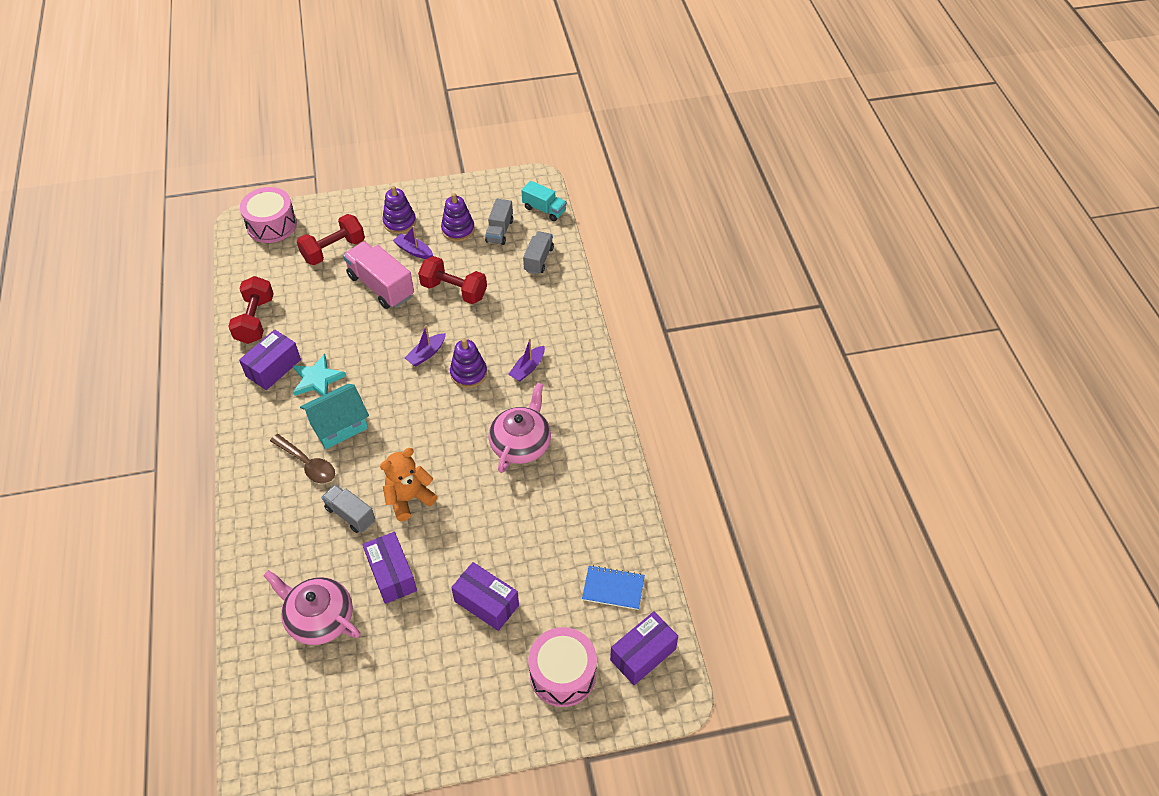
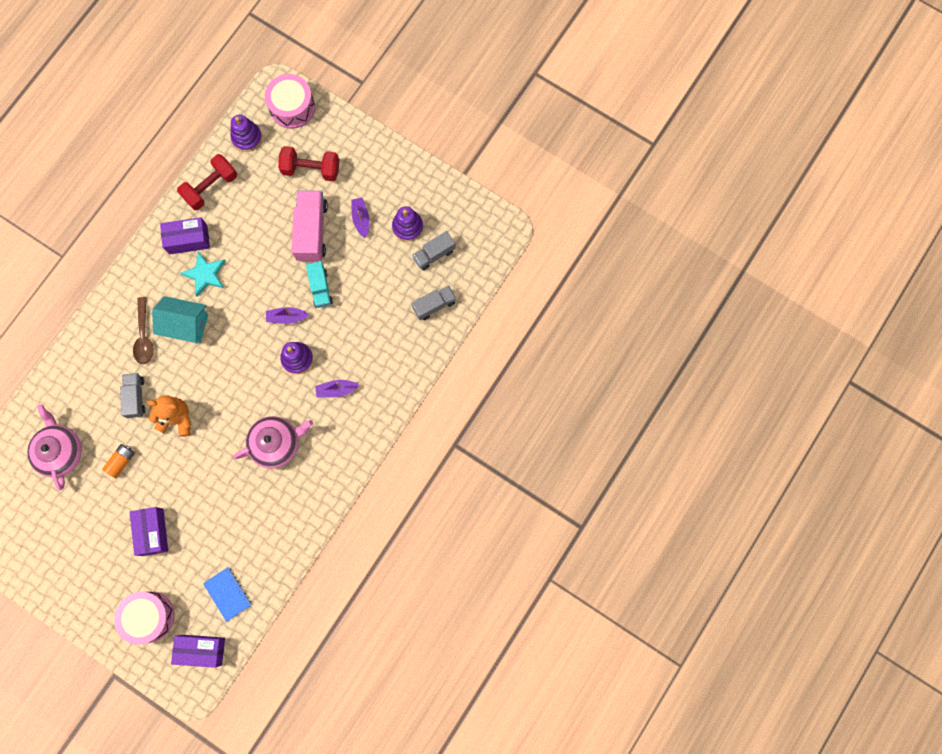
camera: 45 degrees right, 25 degrees up
(391, 574) = (121, 461): purple box -> orange battery
(399, 222) = (376, 183): purple stacking toy -> purple stacking toy (247, 137)
(454, 290) = (353, 280): red dumbbell -> none
(544, 209) = (484, 263): turquoise truck -> turquoise truck (320, 288)

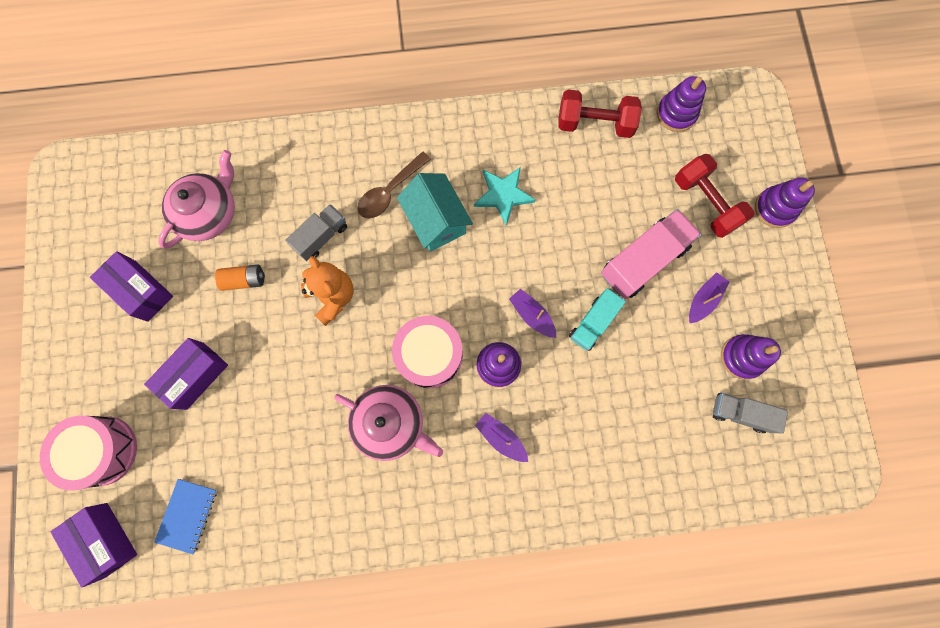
camera: 50 degrees right, 0 degrees up
(188, 239) = (523, 148): purple box -> purple box (142, 290)
(292, 107) = (749, 129): pink drum -> pink drum (429, 355)
(347, 135) = (775, 208): none -> purple stacking toy
(434, 305) = (686, 464): grey truck -> none

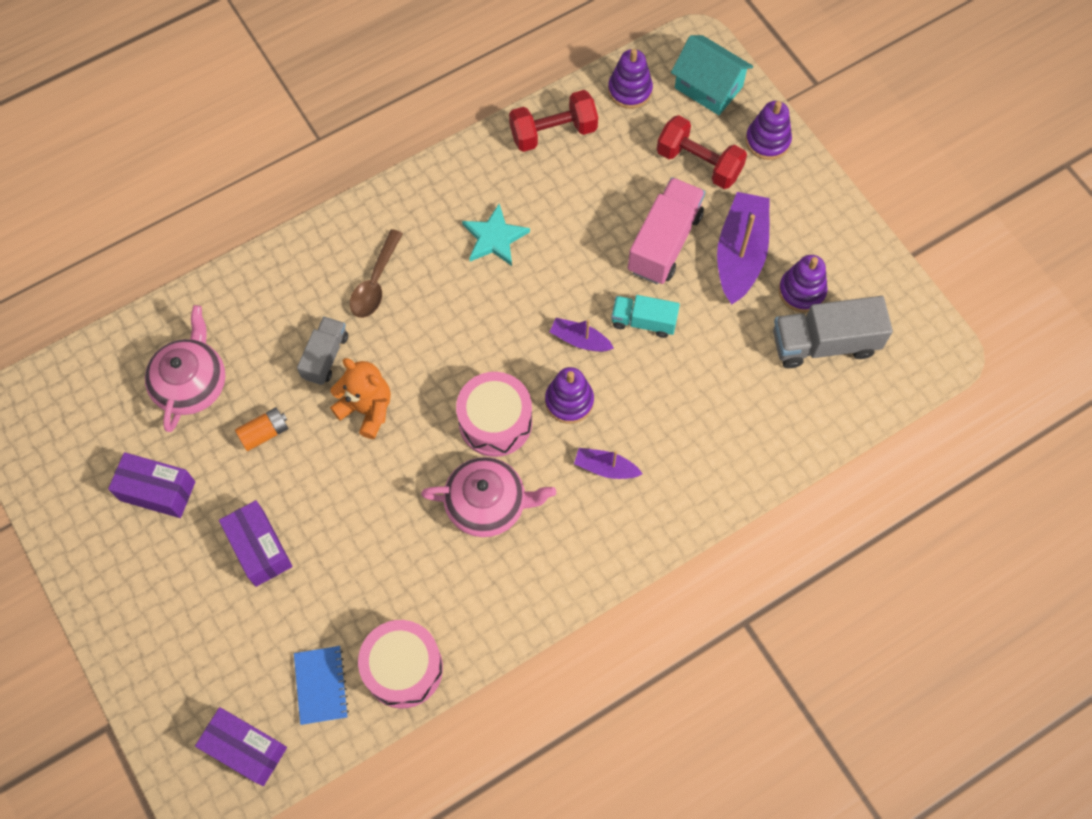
camera: 25 degrees left, 10 degrees down
(102, 450) = (196, 665): pink drum -> pink drum (403, 668)
(195, 376) = (260, 548): purple box -> purple box turned 45 degrees counterclockwise
(436, 221) = (438, 291): turquoise house -> turquoise house (708, 87)
(593, 323) = (643, 321): turquoise truck -> turquoise truck turned 90 degrees clockwise
(703, 300) = (740, 254): purple boat -> purple boat, size x1.94
(740, 413) = (824, 343): grey truck -> grey truck, size x1.64

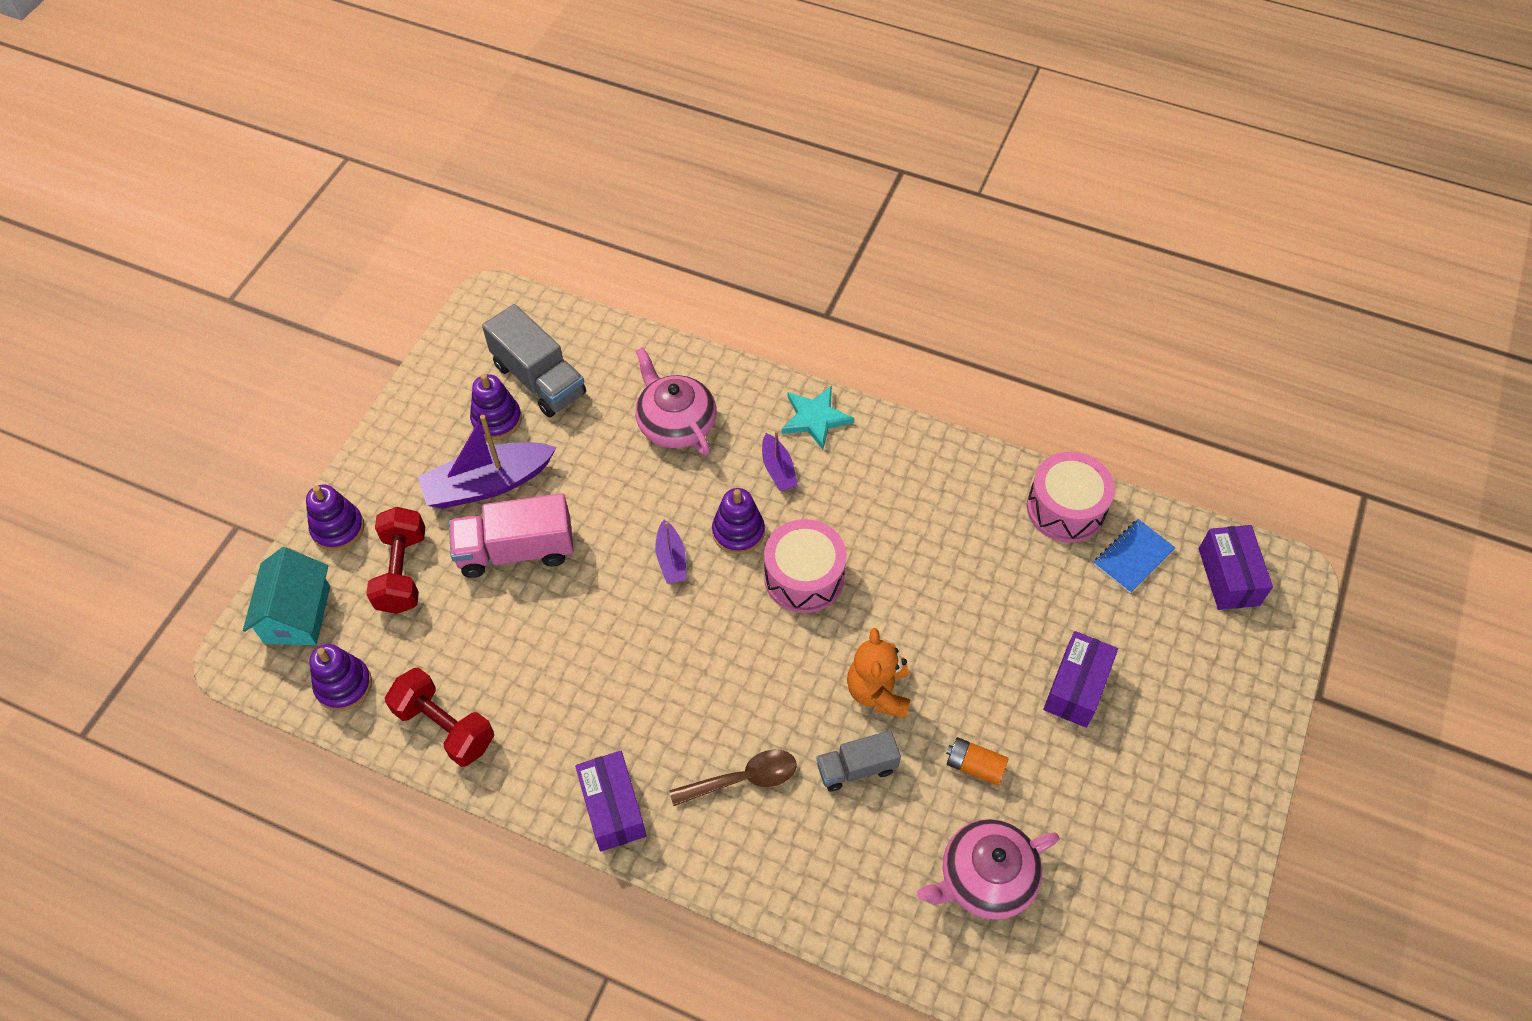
camera: 125 degrees left, 10 degrees down
(157, 491) = (1108, 820): purple box -> purple box (613, 808)
(488, 504) = (882, 535): pink teapot -> pink teapot (675, 423)
(494, 238) = (612, 701): turquoise star -> turquoise star (815, 418)
(643, 321) = (614, 520): turquoise truck -> none

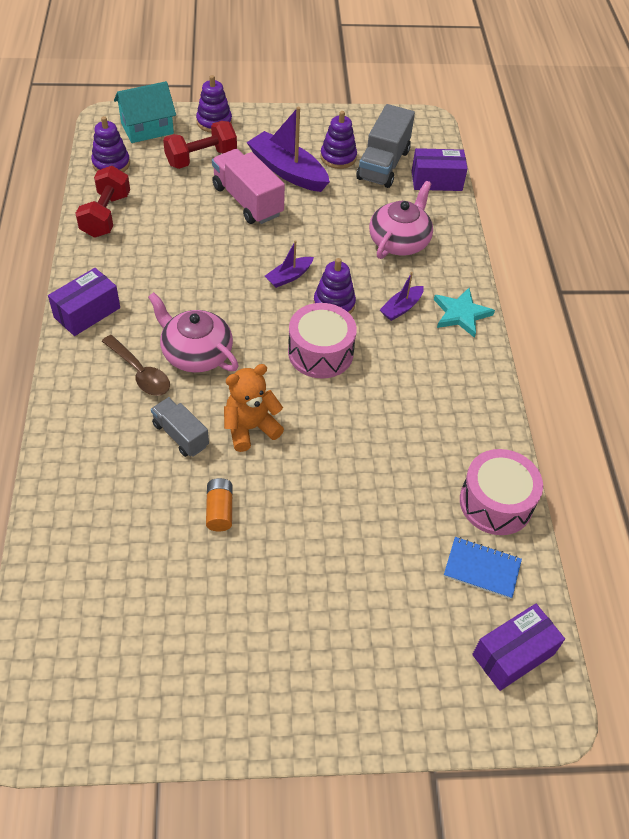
camera: 60 degrees right, 5 degrees down
(985, 878) = (127, 547): pink teapot -> pink teapot (196, 353)
(1076, 687) = (328, 561): purple box -> purple box (436, 181)

